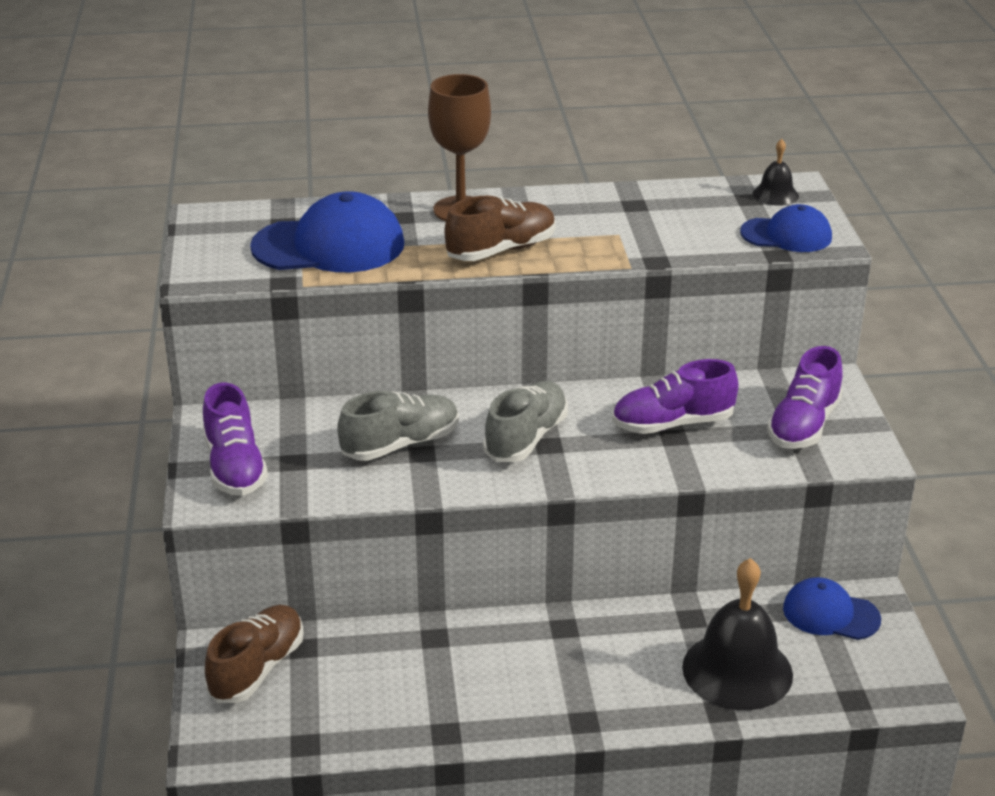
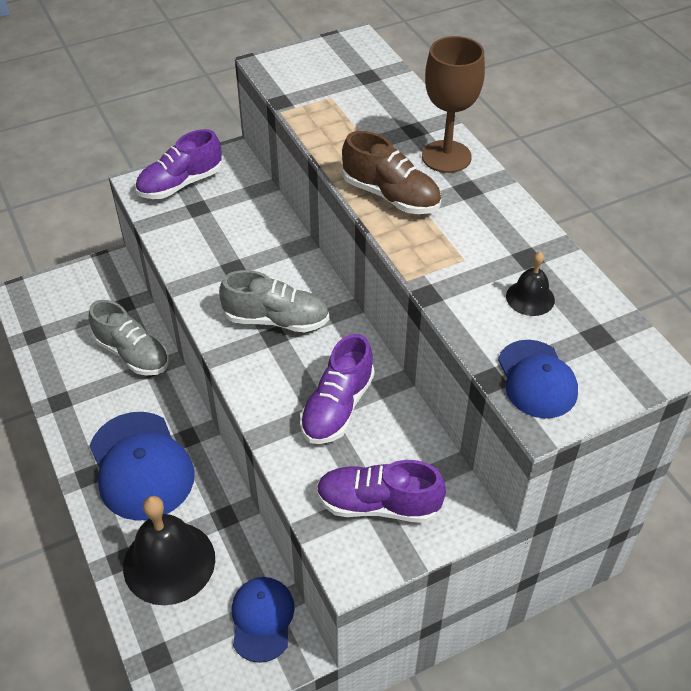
camera: 70 degrees right, 15 degrees up
(257, 668) = (97, 290): brown shoe -> none
(329, 246) = (345, 107): blue cap -> blue cap (141, 466)
(400, 444) = (239, 254): grey shoe -> grey shoe (132, 354)
(672, 424) = (337, 407): purple shoe -> purple shoe turned 120 degrees counterclockwise
(775, 194) = (621, 355): black bell -> black bell (530, 298)

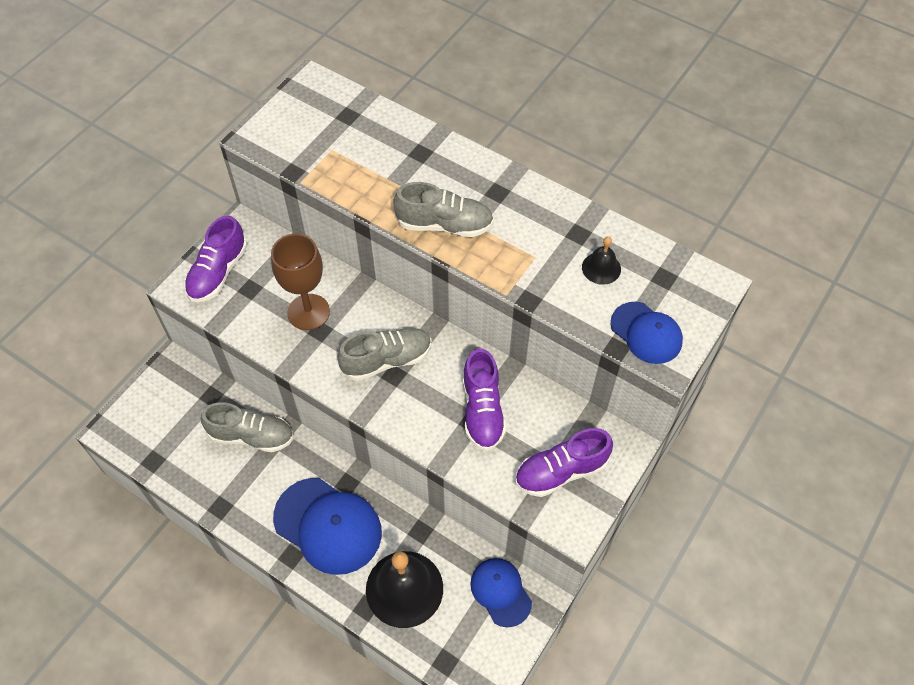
camera: 30 degrees left, 10 degrees up
(391, 196) = (444, 225): brown shoe -> grey shoe
(446, 157) = (462, 169): brown goblet -> brown goblet (308, 312)

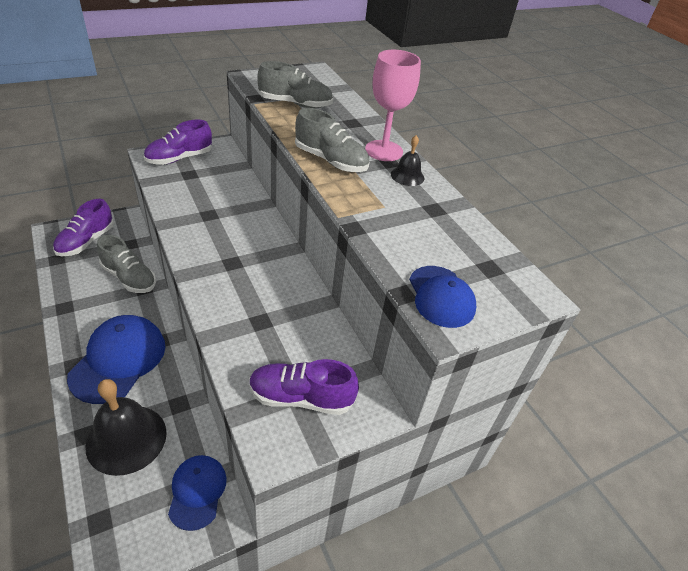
camera: 25 degrees right, 15 degrees down
(308, 312) = (212, 202): brown goblet -> none
(328, 526) = (119, 360): blue cap -> blue cap turned 135 degrees counterclockwise
(387, 360) = (236, 252): grey shoe -> grey shoe (295, 104)
(481, 179) = (384, 151): none -> pink goblet
(482, 410) = (276, 318): purple shoe -> purple shoe (86, 241)
(601, 268) = (436, 237): black bell -> black bell (407, 176)

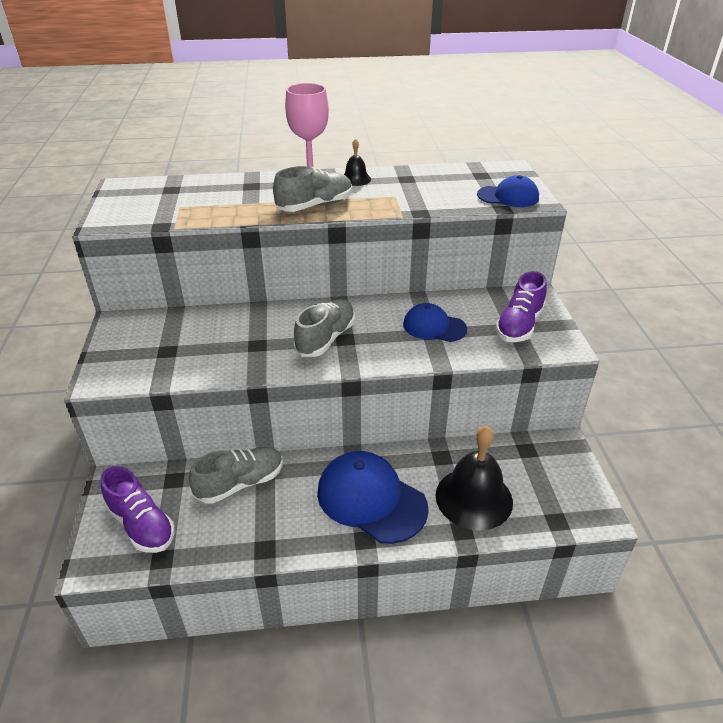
camera: 65 degrees left, 5 degrees down
(179, 158) = (126, 355): purple shoe -> none
(197, 492) = (536, 454): blue cap -> blue cap (434, 327)
(295, 104) = (193, 206): grey shoe -> grey shoe (326, 338)

